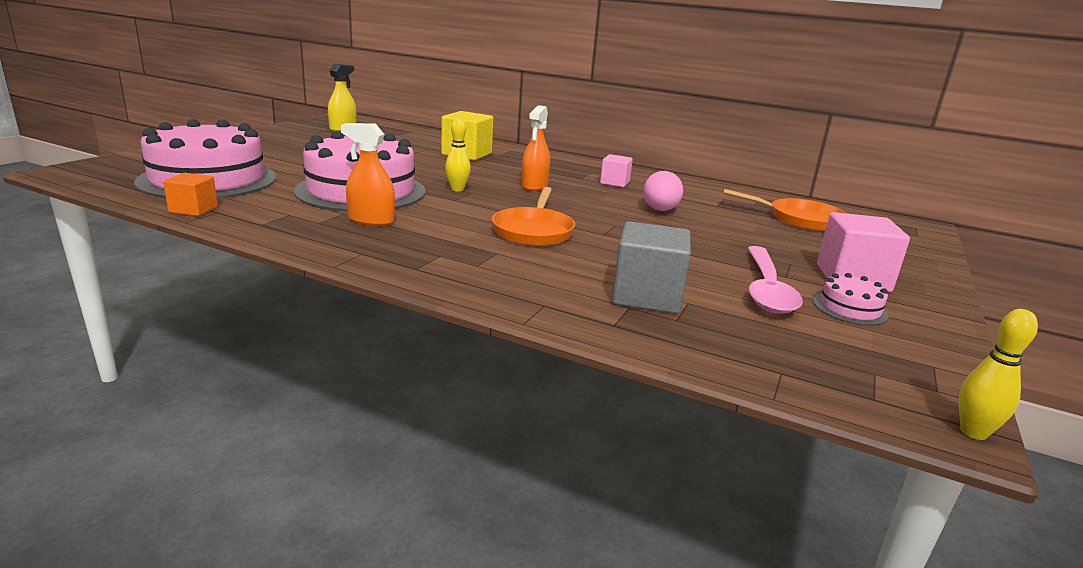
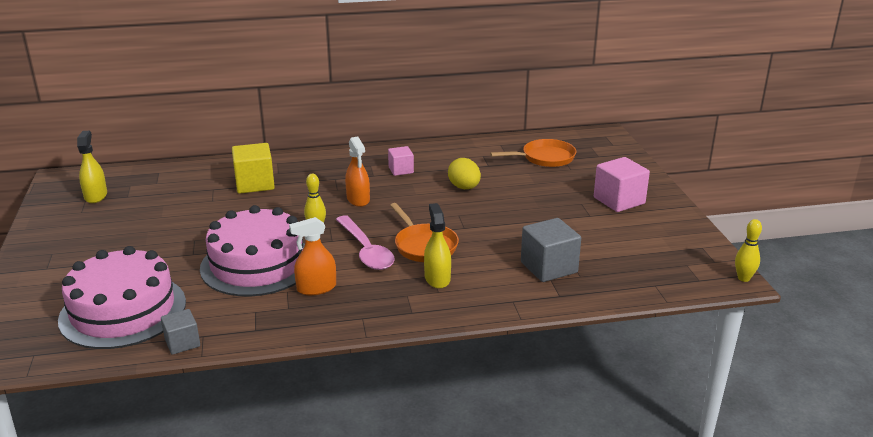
camera: 35 degrees left, 5 degrees up
(193, 210) = (182, 343): orange cube -> grey cube
(496, 256) = (437, 278): none -> yellow spray bottle
(660, 210) = (464, 187): pink egg -> yellow egg
(766, 289) = (593, 231): pink spoon -> pink spoon (366, 251)
(850, 308) = (639, 226): pink cake -> none

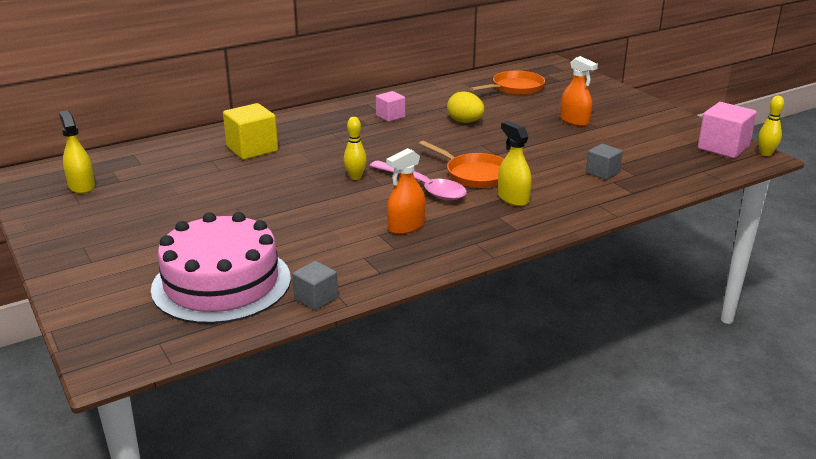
camera: 20 degrees left, 0 degrees up
(257, 264) = (325, 217): pink cake -> none
(358, 199) = (373, 146): orange spray bottle -> orange spray bottle (574, 121)
(549, 267) = (602, 173): grey cube -> grey cube, size x0.60
(619, 200) = (611, 112): pink cube -> pink cube (723, 147)

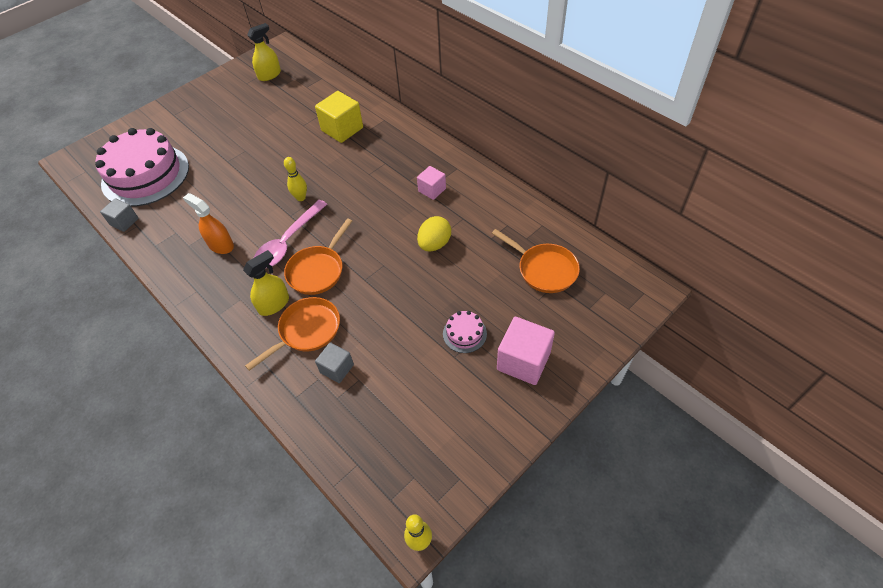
camera: 80 degrees right, 25 degrees up
(554, 183) = (307, 331): none -> orange pan
(574, 121) = (464, 333): orange spray bottle -> pink cake
(723, 147) = (427, 490): pink cube -> pink cube (523, 361)

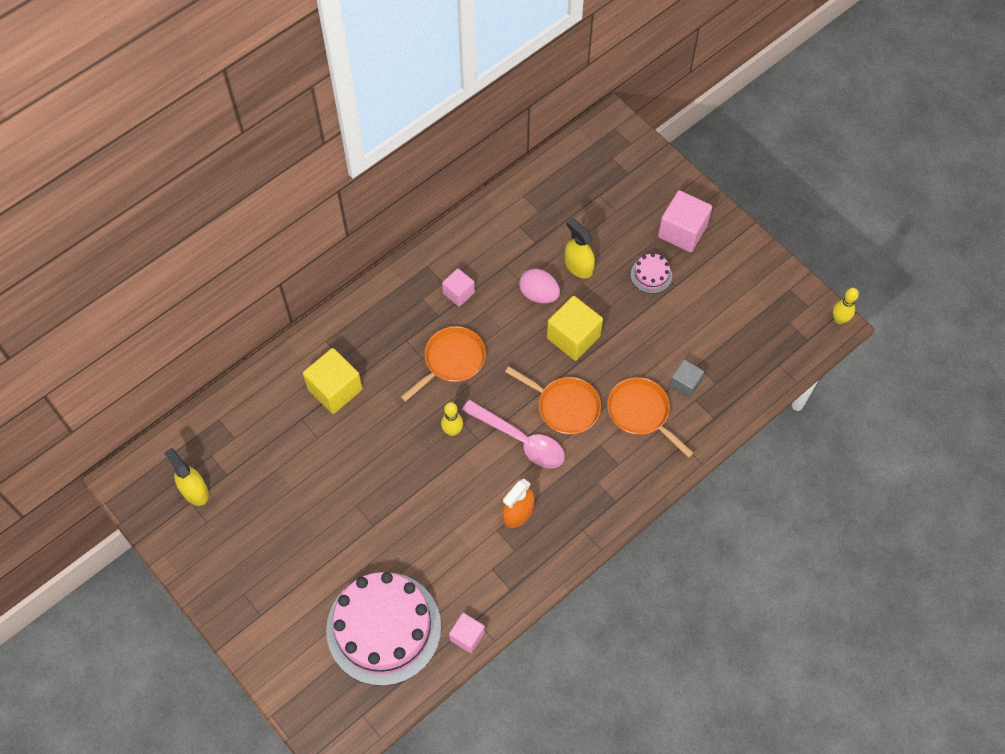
camera: 90 degrees left, 10 degrees up
(124, 222) = (467, 636): grey cube -> pink cube
(274, 304) = (606, 447): yellow spray bottle -> yellow spray bottle (578, 266)
(390, 272) = (573, 337): none -> yellow cube
(434, 244) = (539, 294): yellow egg -> pink egg
(544, 269) = (581, 201): orange pan -> orange pan (451, 361)

